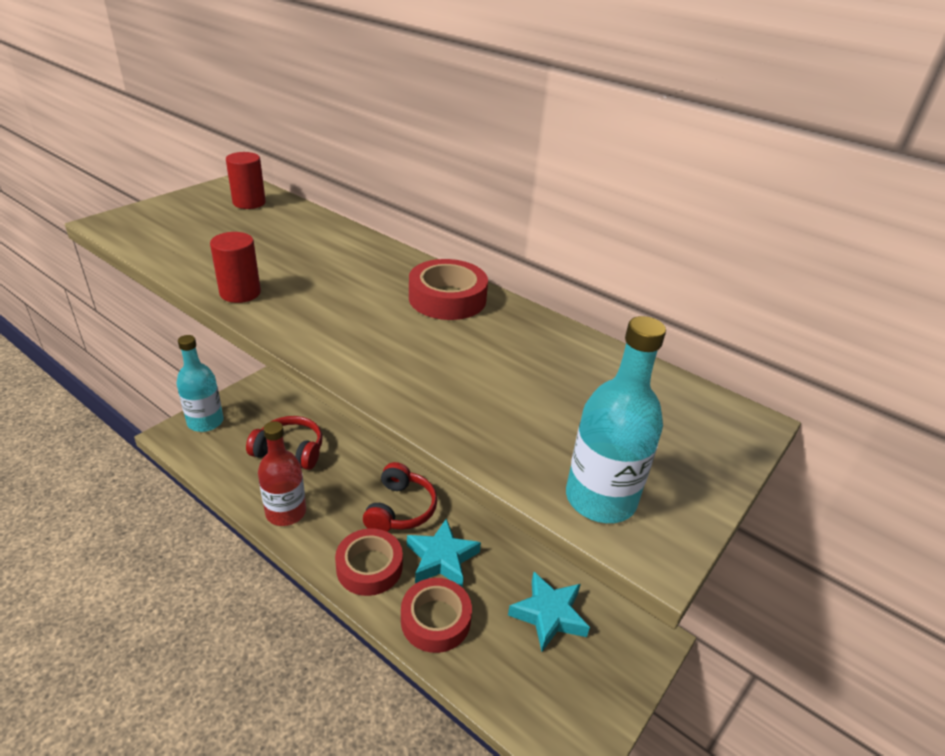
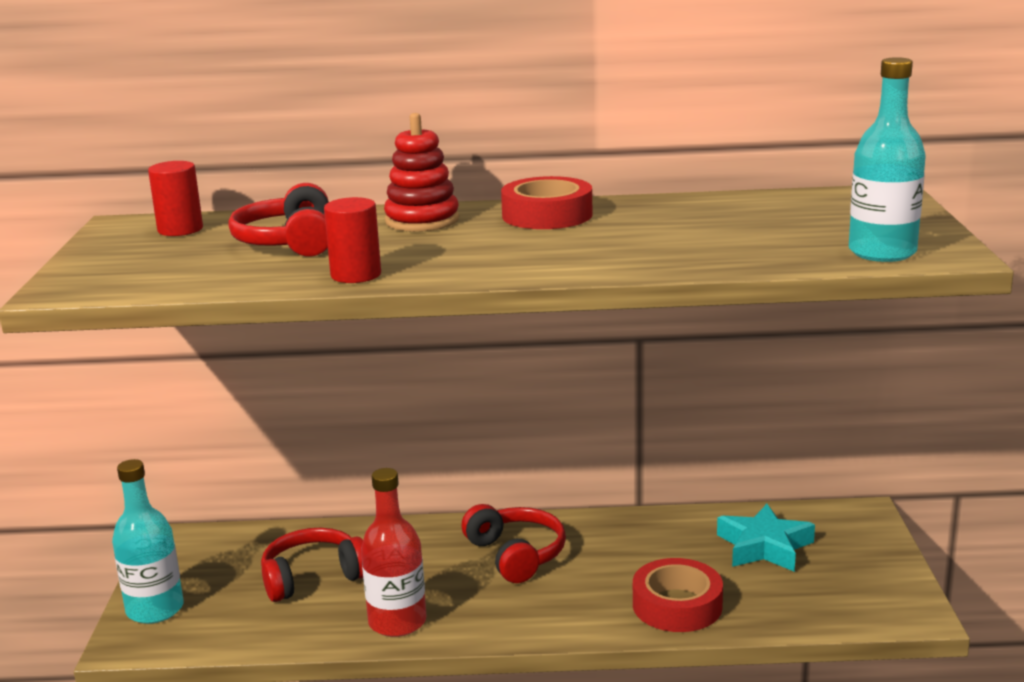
camera: 35 degrees left, 15 degrees down
(271, 242) = (289, 242): none -> red headphones
(369, 567) = (556, 609): red tape -> none
(370, 262) = (422, 220): none -> red stacking toy
(442, 558) = (615, 565): turquoise star -> none

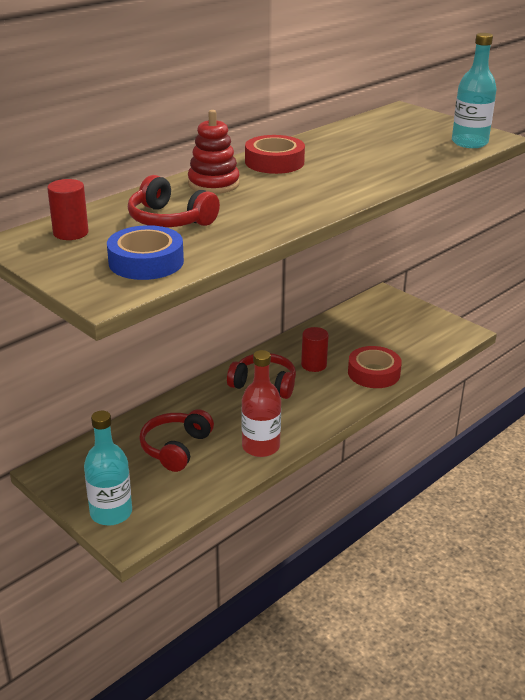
camera: 45 degrees left, 10 degrees up
(169, 272) = (146, 262): none -> blue tape
(356, 275) = (264, 227): red cylinder -> red cylinder (313, 365)
(764, 546) = (368, 328): turquoise star -> none

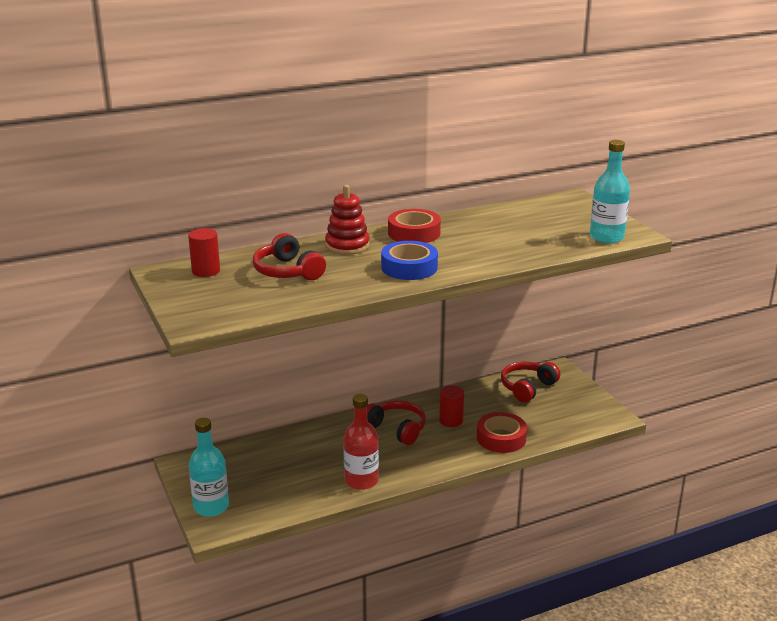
camera: 20 degrees right, 5 degrees down
(146, 262) = (242, 302): blue tape -> blue tape (409, 267)
(176, 448) = (291, 467): red headphones -> red headphones (527, 388)

